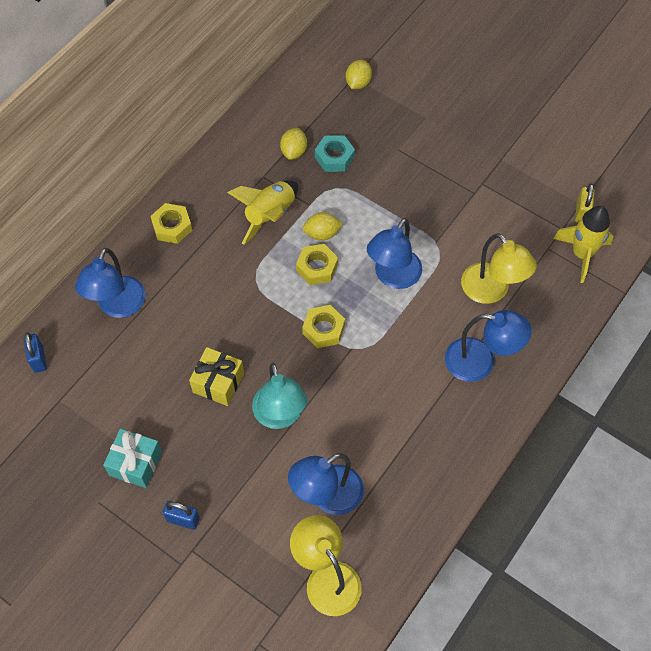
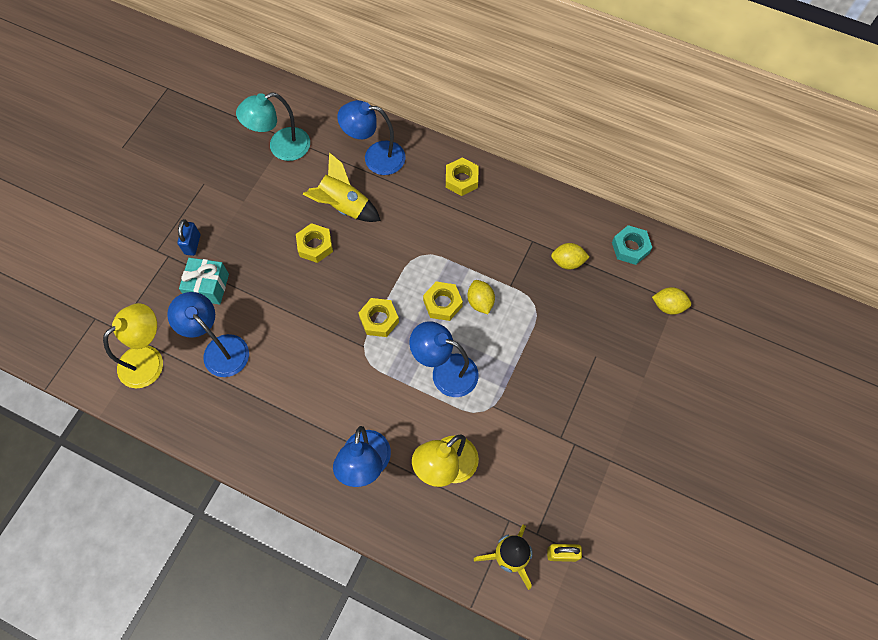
camera: 80 degrees right, 5 degrees up
(38, 359) = (319, 115): blue padlock -> none
(135, 463) = (237, 201): turquoise gift -> turquoise gift (208, 286)
(218, 383) = (315, 245): yellow gift -> yellow nut
(270, 216) = (490, 254): yellow rocket -> yellow rocket (343, 206)
(280, 416) = (290, 299): turquoise lamp -> turquoise lamp (281, 147)
(334, 157) = (570, 298): turquoise nut -> turquoise nut (630, 248)

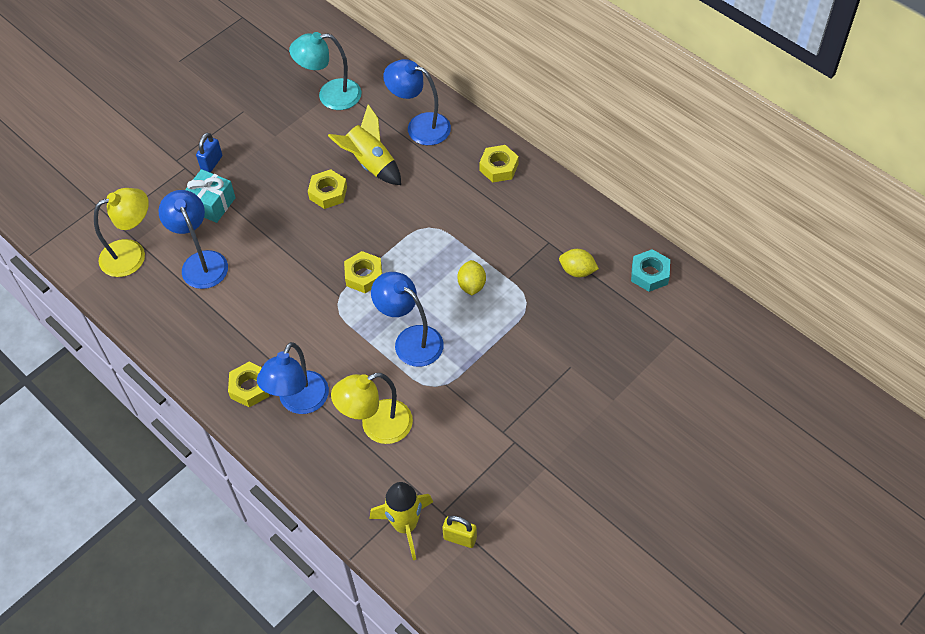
camera: 20 degrees right, 10 degrees down
(442, 303) = (433, 277): yellow nut -> yellow nut (250, 387)
(668, 306) = (667, 339): yellow lemon -> none

